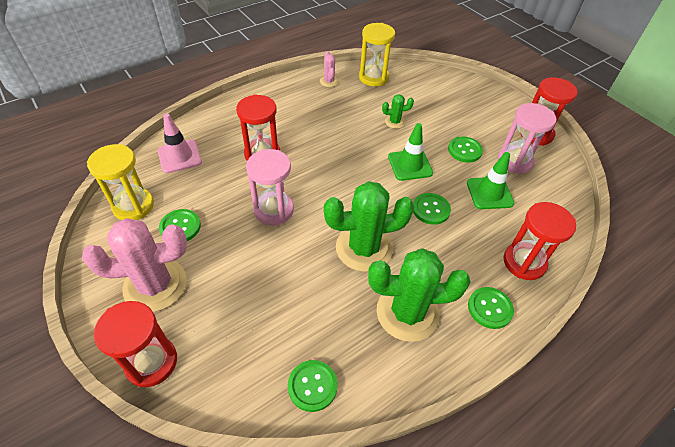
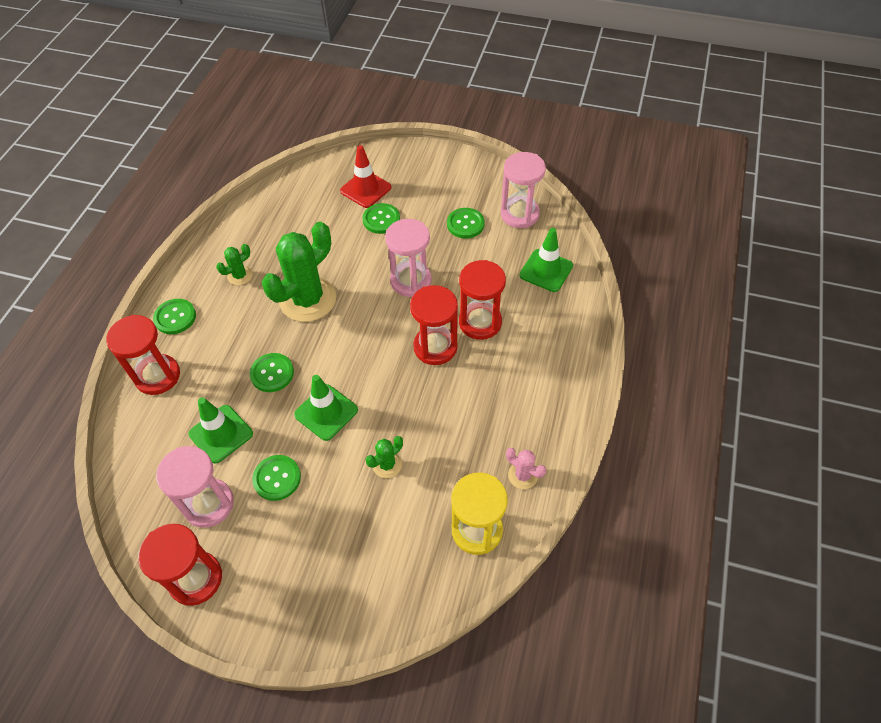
camera: 145 degrees right, 5 degrees up
(133, 206) = (519, 214): yellow hourglass -> pink hourglass
(151, 362) = (383, 157): red hourglass -> red hourglass (435, 347)
(155, 285) = (432, 186): pink cactus -> none
(179, 156) = (546, 270): pink traffic cone -> green traffic cone
(213, 329) = (365, 189): none -> red traffic cone
(312, 386) = (275, 202): green button -> green button (381, 219)
(407, 312) = (240, 276): green cactus -> green cactus, size x0.45

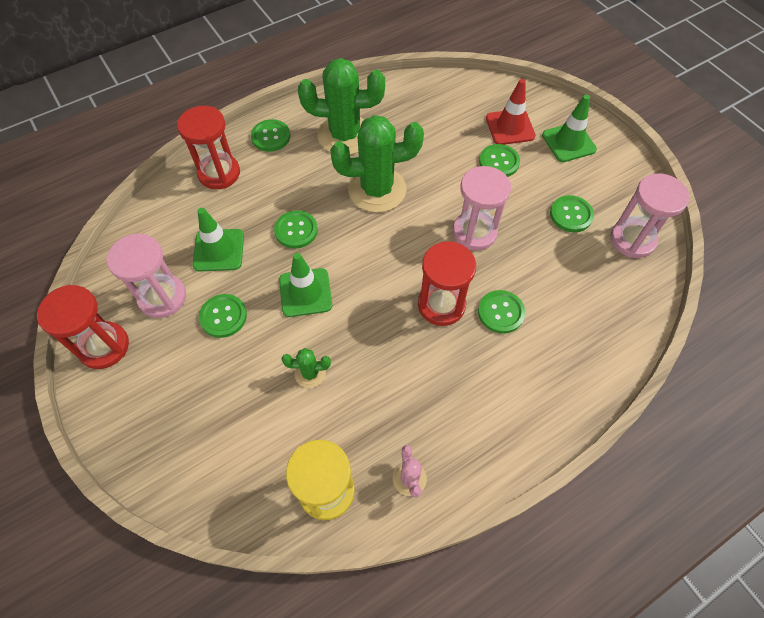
camera: 40 degrees right, 5 degrees up
(240, 276) = (345, 135): green cactus -> green cactus, size x2.22
(480, 322) = (501, 312): red hourglass -> green button
(546, 270) = (609, 310): green traffic cone -> green traffic cone (568, 142)

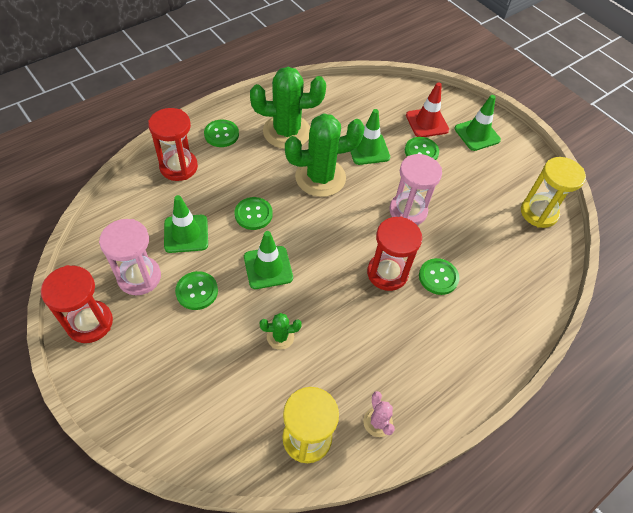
camera: 10 degrees left, 5 degrees down
(436, 157) = (368, 149): none -> green traffic cone
(571, 215) = (486, 194): green button -> none
(632, 239) = (539, 213): pink hourglass -> yellow hourglass

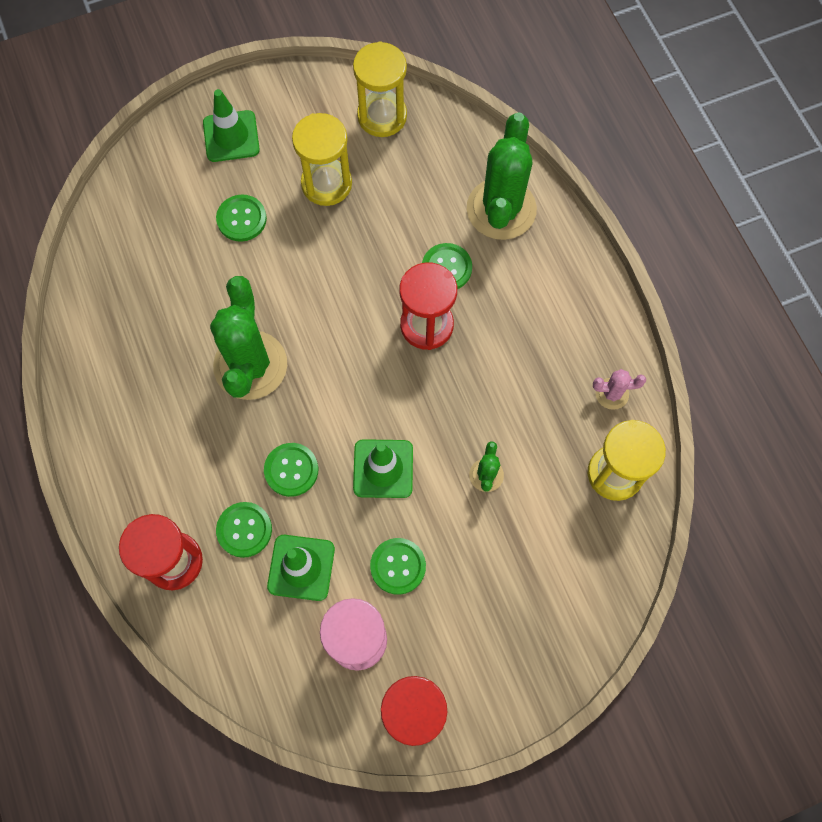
camera: 70 degrees left, 15 degrees up
(221, 134) = (125, 487): green button -> green button (244, 530)
(287, 132) = (149, 391): green cactus -> green cactus (501, 209)
(368, 149) = (216, 287): green traffic cone -> none
(408, 211) = (338, 270): pink hourglass -> none
(427, 123) = (189, 193): red traffic cone -> none
(469, 191) = (326, 184): none -> yellow hourglass

